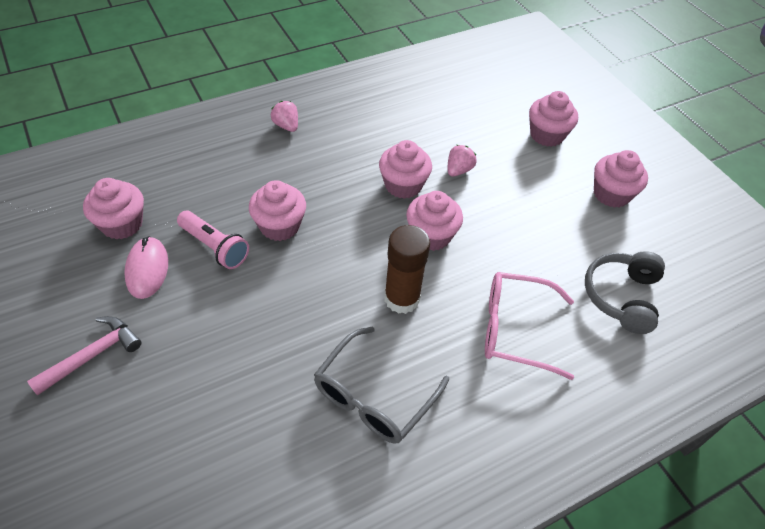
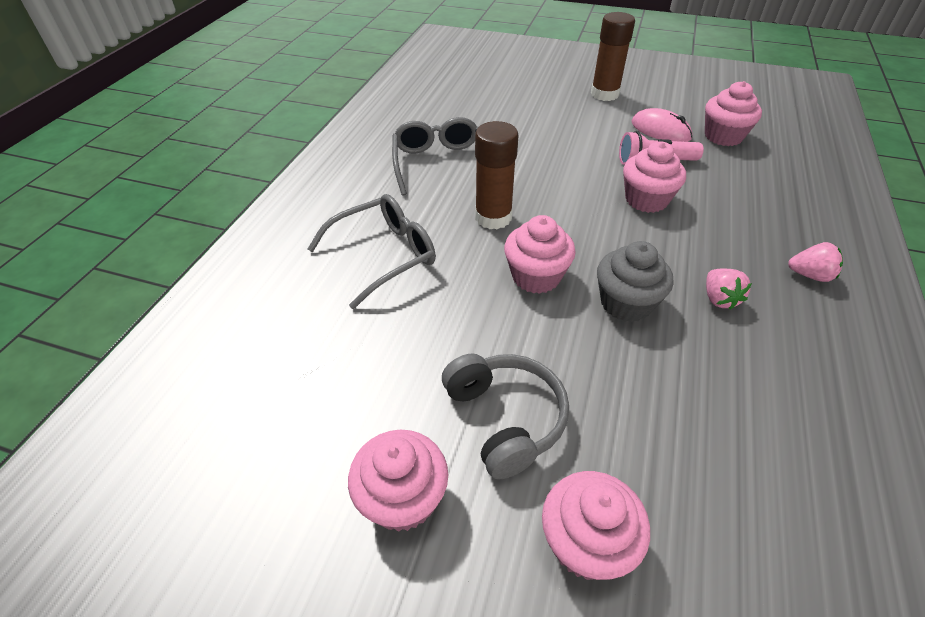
camera: 140 degrees right, 5 degrees down
(92, 355) = (604, 94): pink hammer -> brown glue stick
(403, 185) = (626, 303): pink cupcake -> grey cupcake
(458, 170) = (606, 367): pink strawberry -> pink strawberry (719, 299)
(515, 329) = (384, 255): pink glasses -> grey glasses
(621, 297) = (303, 352): grey headphones -> grey headphones (505, 418)

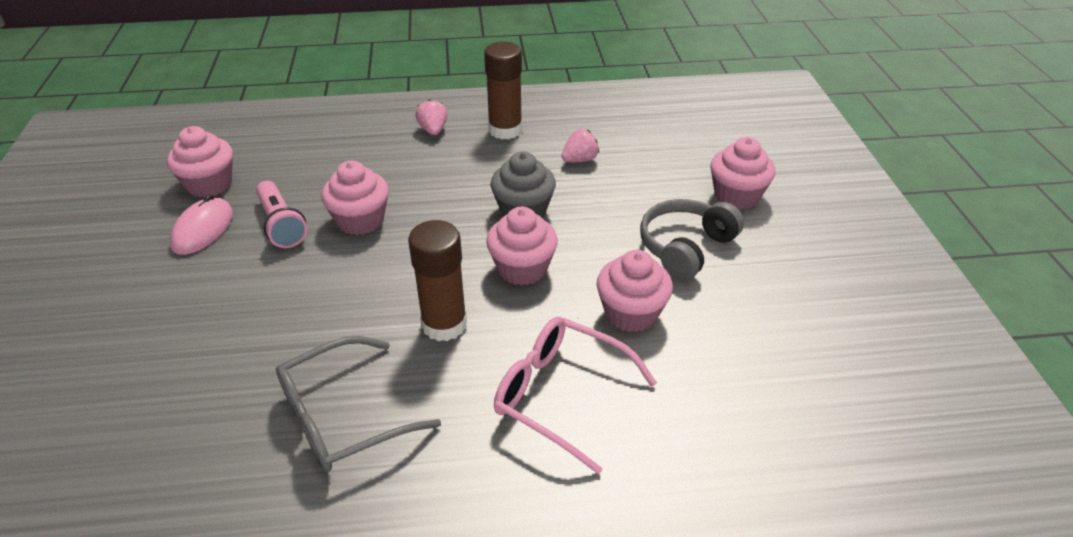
camera: 115 degrees left, 5 degrees down
(384, 255) = (561, 395): grey glasses -> pink glasses
(403, 498) = (786, 277): pink cupcake -> pink cupcake (631, 313)
(604, 94) = (96, 293): brown glue stick -> brown glue stick (505, 130)
(719, 299) = (487, 167): pink strawberry -> pink strawberry (579, 160)

